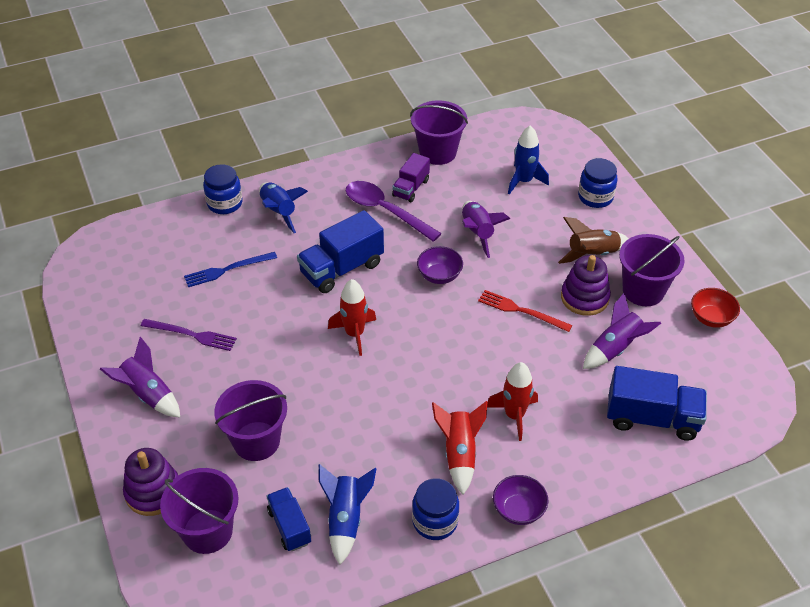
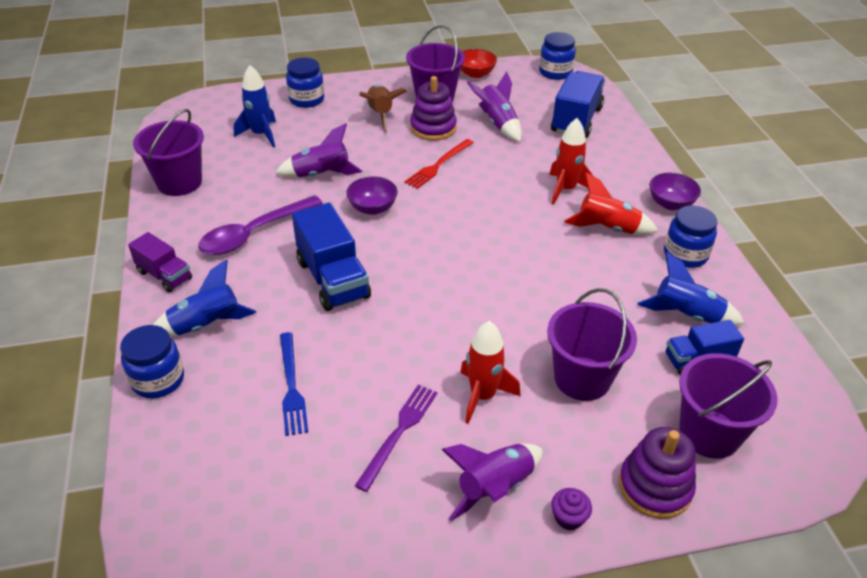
camera: 80 degrees left, 5 degrees down
(125, 439) = (568, 517): none -> purple cupcake
(354, 334) = (438, 280): red rocket -> red rocket (482, 396)
(411, 188) = (227, 209): purple truck -> purple truck (164, 275)
(753, 392) = (555, 72): none -> blue jar

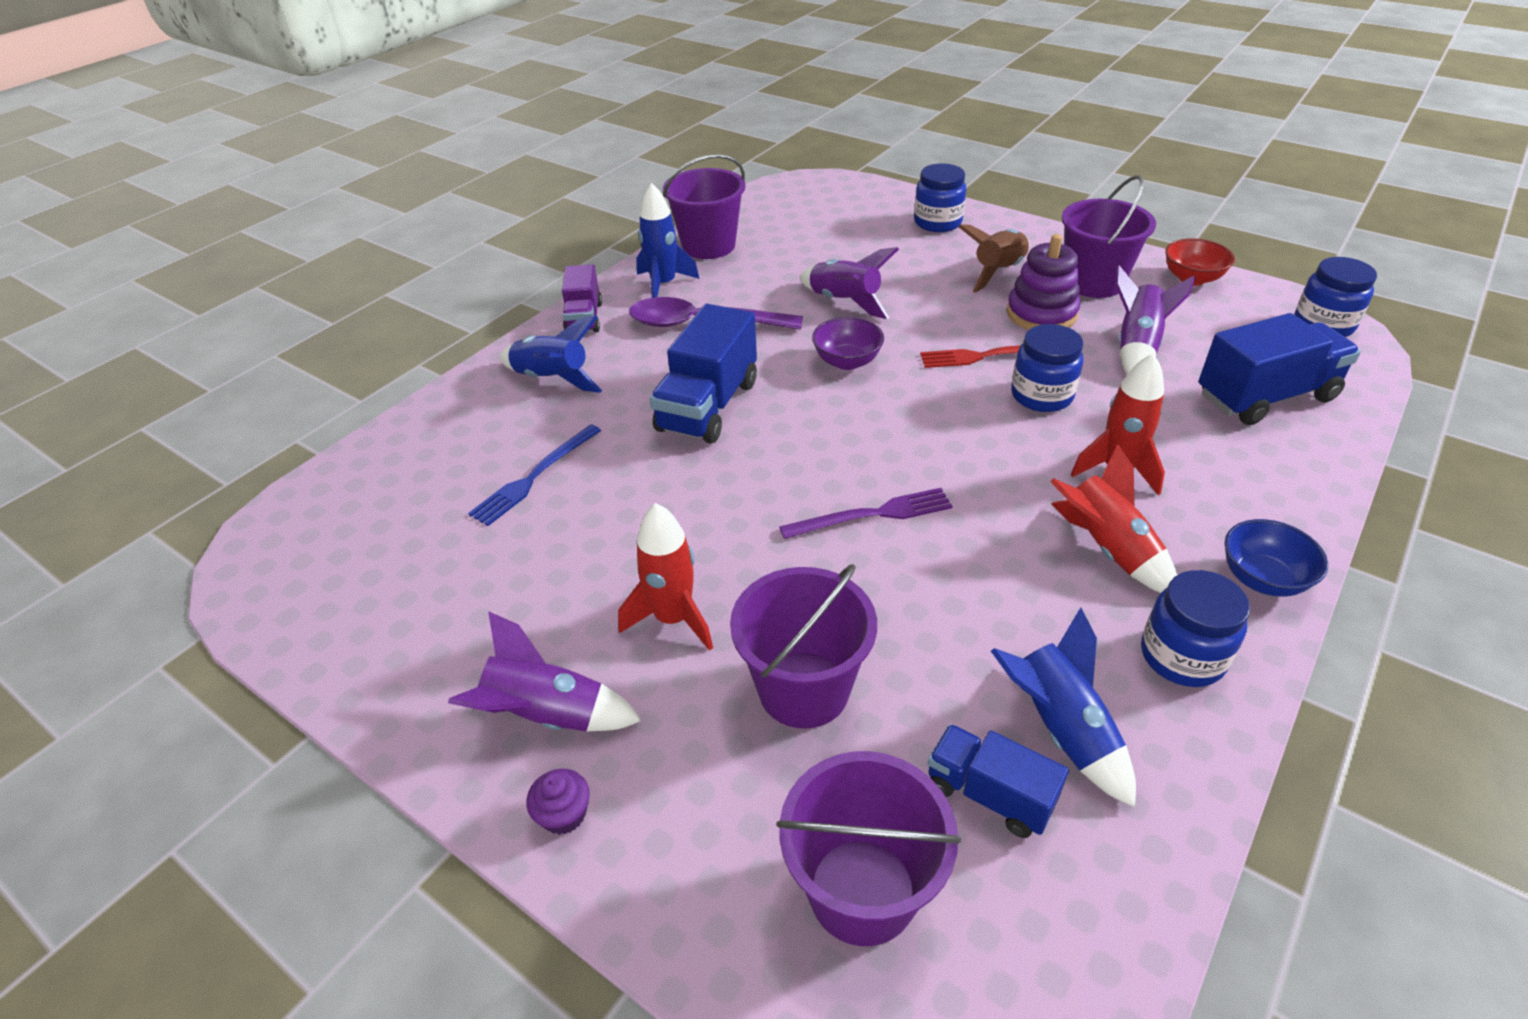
camera: 50 degrees right, 0 degrees up
(158, 380) = (458, 400): blue jar -> blue jar (1041, 395)
(261, 134) = (842, 236): blue rocket -> blue rocket (663, 285)
(399, 432) = (551, 588): purple fork -> purple fork (872, 515)
(655, 487) = (698, 880): purple stacking toy -> none
(670, 204) = (1262, 579): purple bowl -> blue bowl

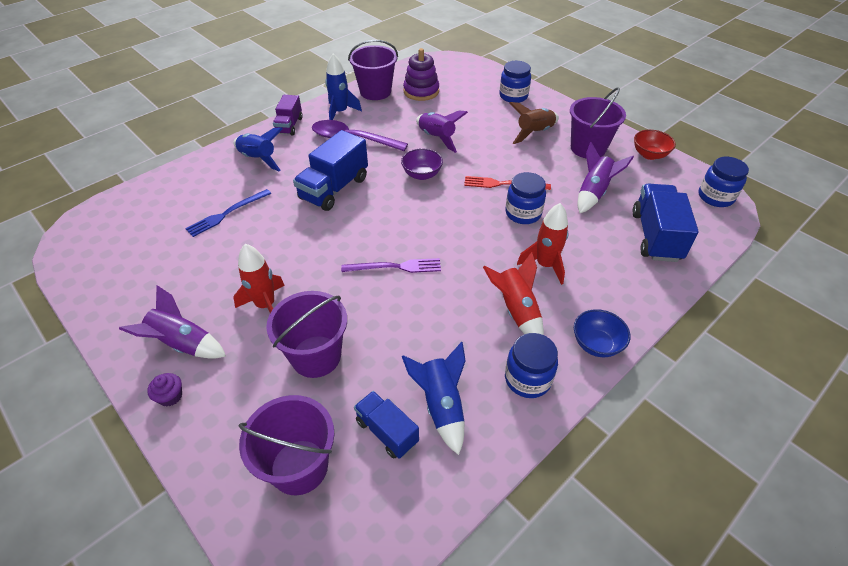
camera: 10 degrees right, 5 degrees up
(1041, 314) = (547, 163): purple stacking toy -> purple stacking toy (421, 91)
(1265, 397) = (655, 236): blue truck -> blue truck turned 75 degrees counterclockwise

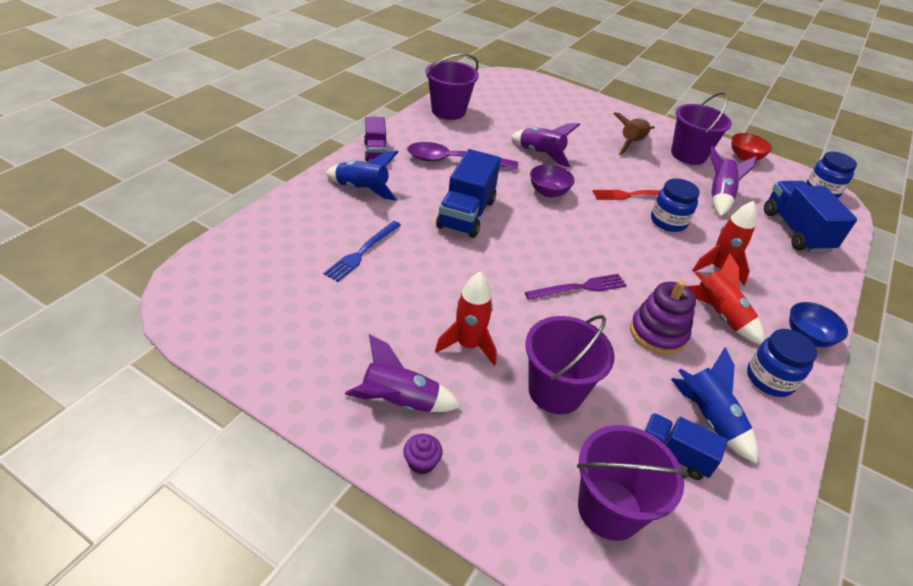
camera: 20 degrees left, 5 degrees down
(340, 112) = (424, 134): blue rocket -> none
(421, 91) = (496, 108): purple stacking toy -> purple stacking toy (658, 333)
(513, 96) = (590, 109): blue jar -> none

